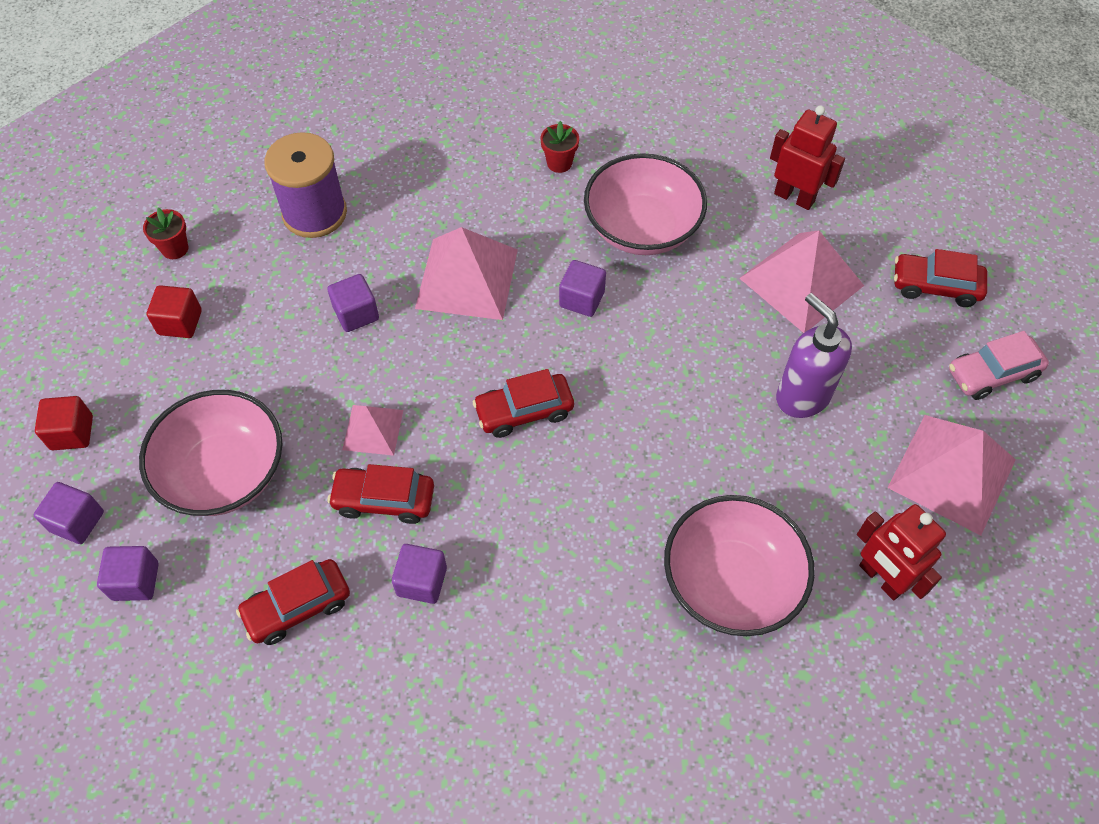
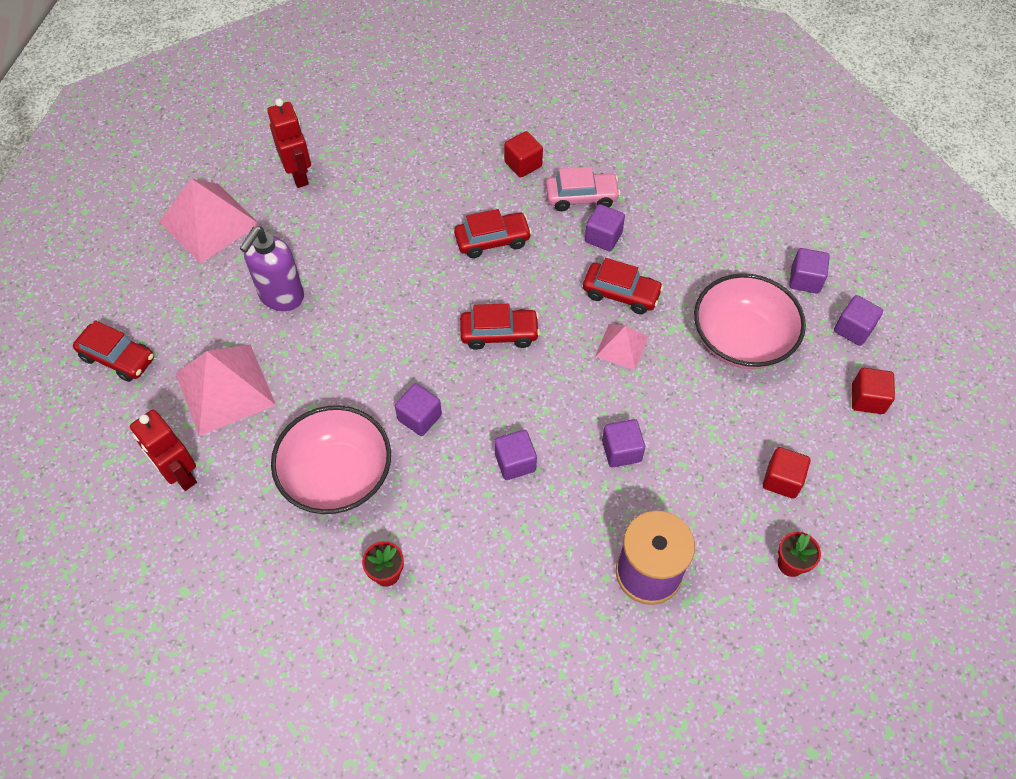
camera: 165 degrees left, 0 degrees up
(297, 607) = (690, 240): red car -> red car (492, 240)
(467, 278) = (515, 462): pink pyramid -> purple cube
(567, 684) = (523, 164): none -> red cube
(731, 582) = (396, 193): pink bowl -> none
(802, 396) = (281, 296): purple soap dispenser -> purple soap dispenser turned 45 degrees clockwise
(992, 374) = (128, 280): pink car -> pink car (581, 197)

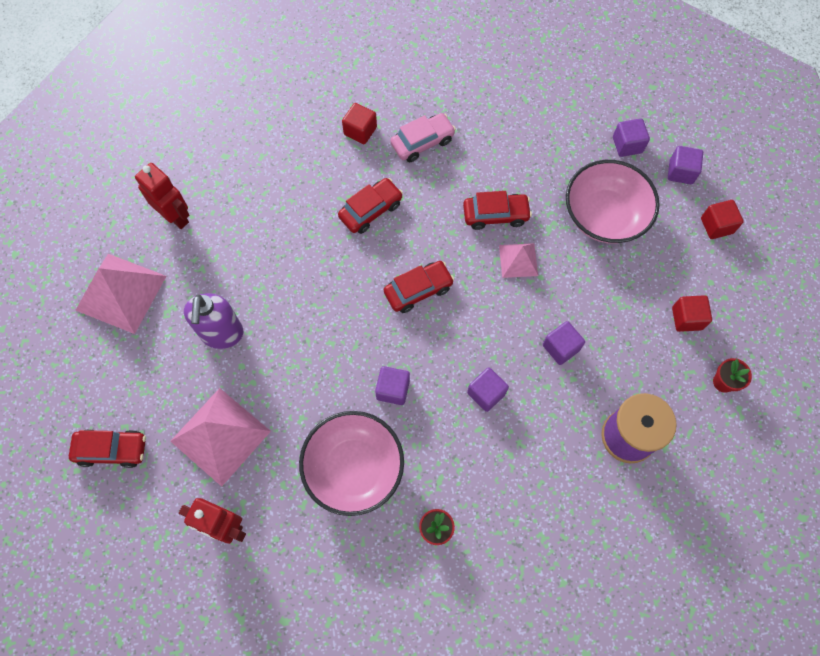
camera: 25 degrees left, 10 degrees up
(603, 237) = (457, 171): purple cube -> none

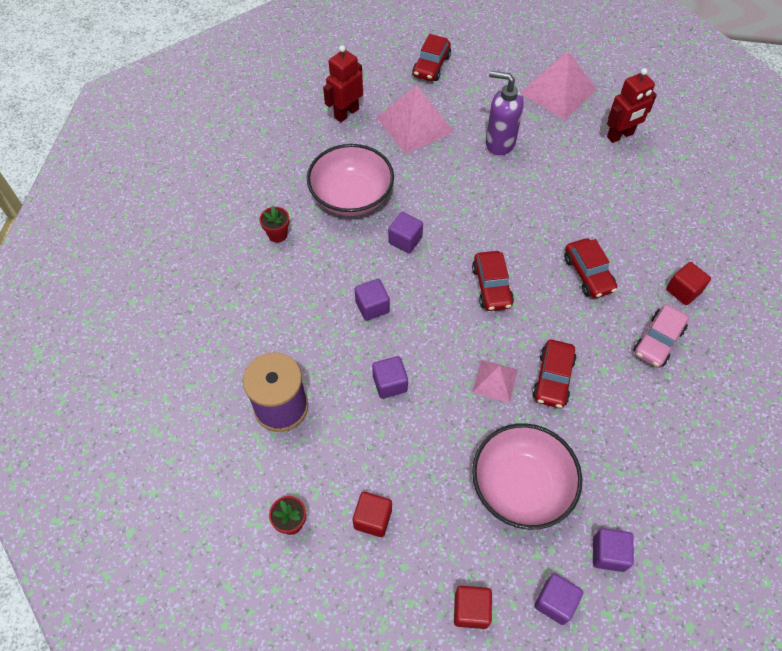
camera: 110 degrees right, 10 degrees down
(422, 142) = (658, 341): pink car -> pink car turned 45 degrees clockwise

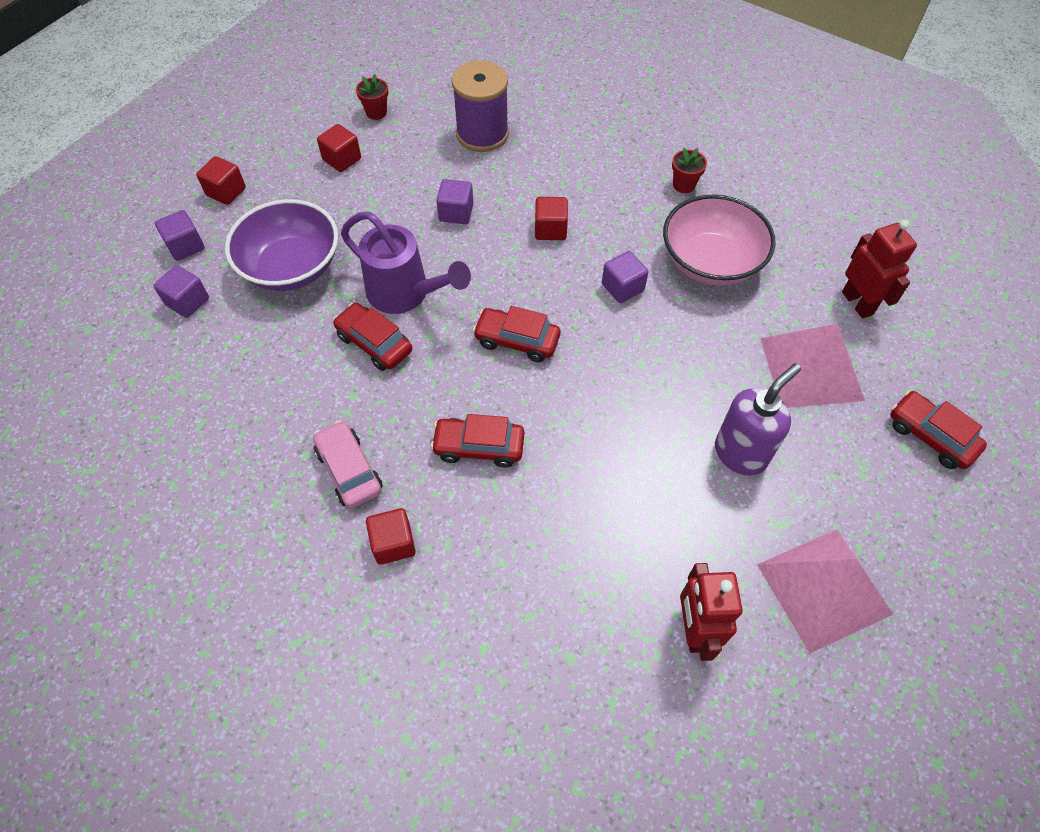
camera: 115 degrees right, 0 degrees up
(372, 307) = (550, 229): purple cube -> red cube
(495, 381) = (405, 293): pink pyramid -> purple watering can
(521, 486) = (291, 267): pink bowl -> purple bowl

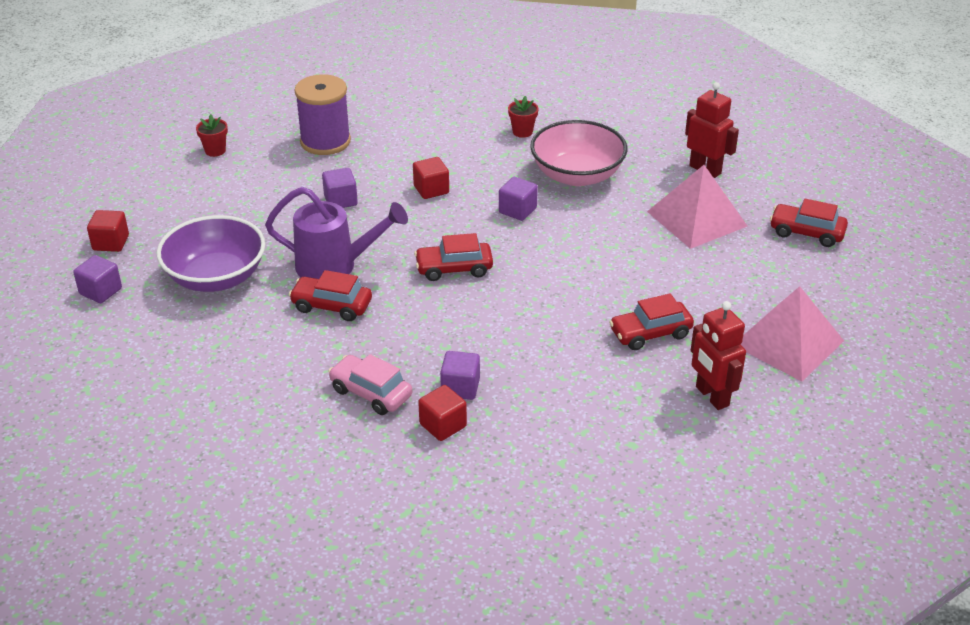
camera: 25 degrees left, 20 degrees down
(187, 302) = (134, 328): purple cube -> purple cube (460, 388)
(342, 159) = (207, 191): red cube -> none
(479, 447) = (470, 344): red car -> red car (650, 333)
(740, 453) = (678, 284): purple soap dispenser -> none

